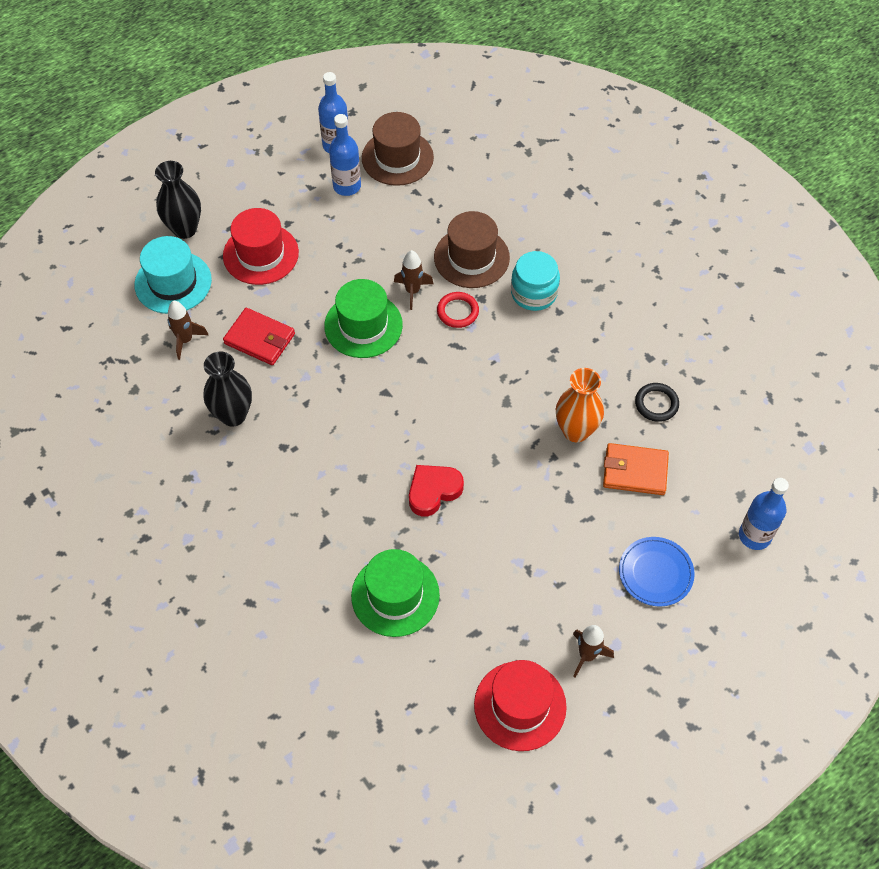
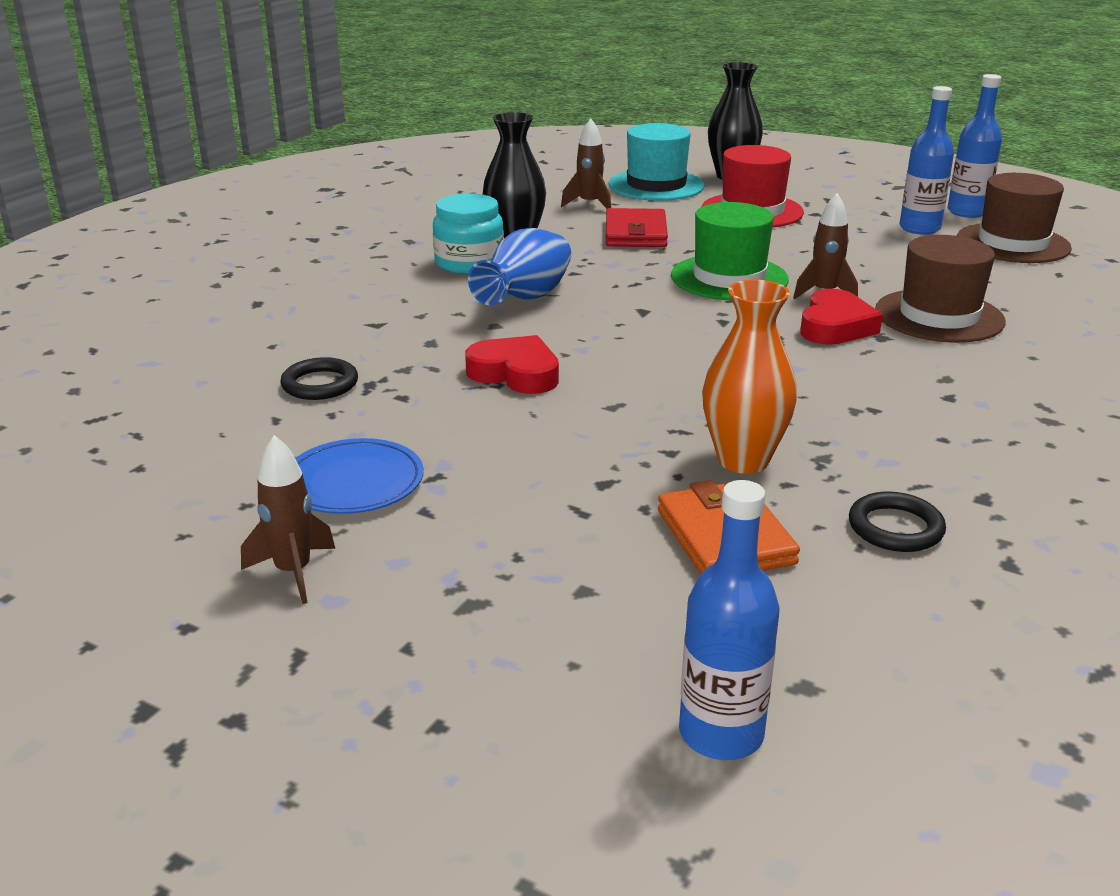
camera: 65 degrees right, 30 degrees down
(332, 446) = (525, 298): none -> blue vase
(395, 595) = (320, 384): green hat -> black ring
(457, 311) = (835, 326): red ring -> red heart
(520, 705) = (164, 526): red hat -> none
(534, 293) = (951, 371): turquoise jar -> turquoise jar (469, 263)
(655, 573) = (522, 612): blue plate -> blue plate (353, 482)

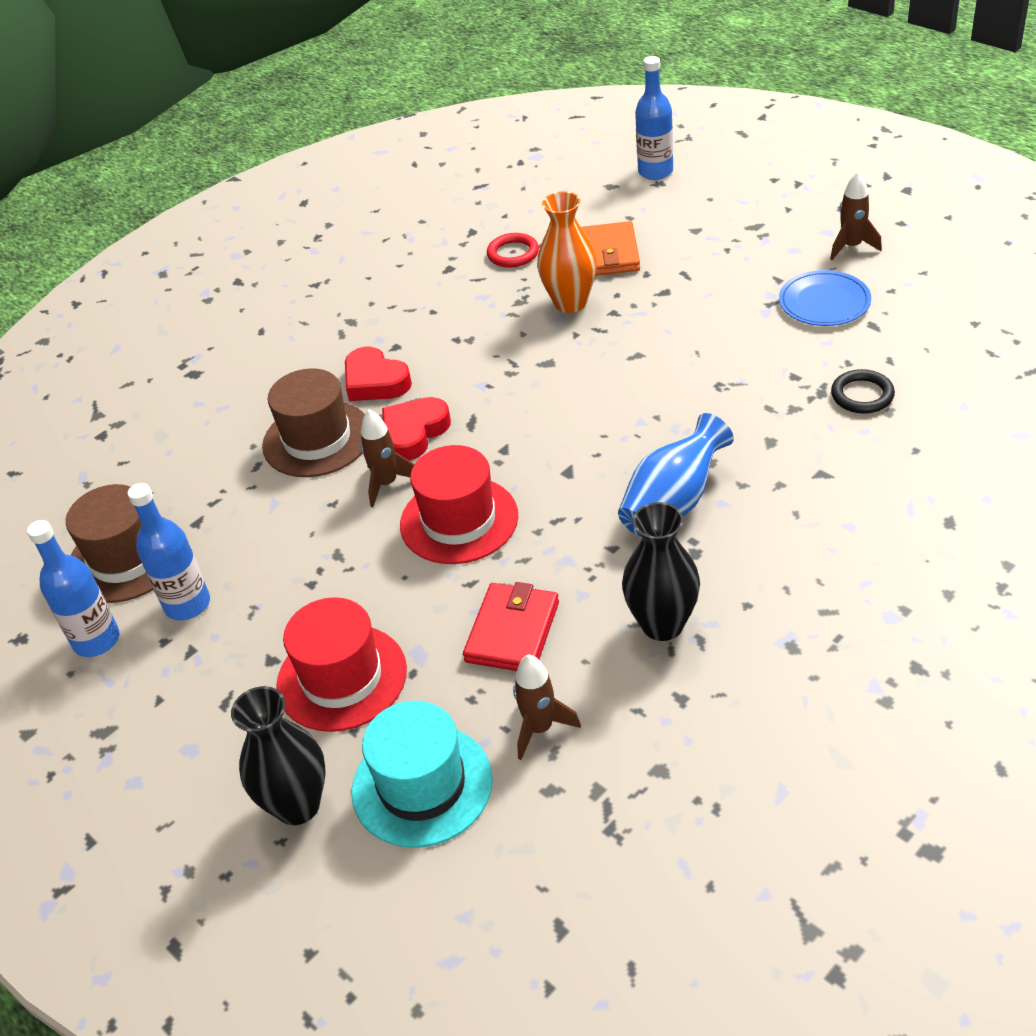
camera: 160 degrees left, 15 degrees up
(469, 263) = (722, 581): turquoise jar -> none
(515, 373) = (702, 395): red heart -> red heart (375, 381)
(729, 278) = (459, 520): green hat -> red hat
(895, 528) = (513, 254): black ring -> red ring

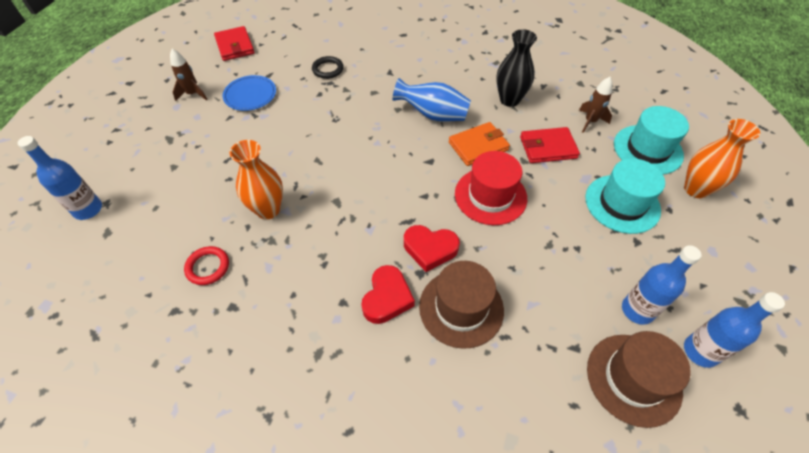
camera: 120 degrees left, 10 degrees up
(297, 805) = (696, 189): black vase -> orange vase
(342, 677) = (622, 203): red hat -> turquoise hat
(387, 484) = (481, 244): brown rocket -> none
(609, 253) = (205, 206): orange wallet -> orange wallet (478, 146)
(977, 293) = (235, 46): none -> red wallet

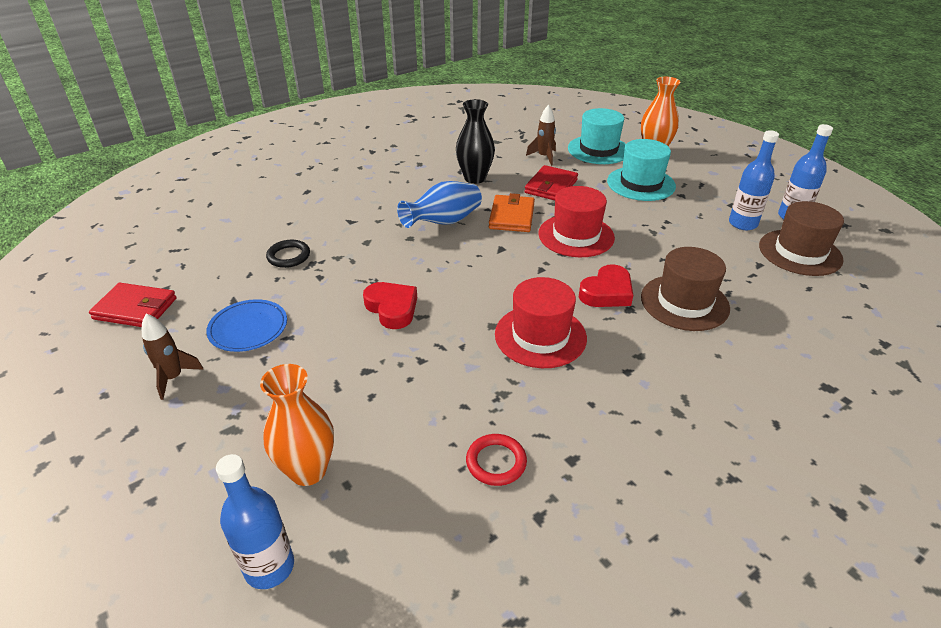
camera: 55 degrees left, 15 degrees down
(268, 209) = (455, 380): orange vase -> orange vase (308, 470)
(344, 232) = (540, 336): none -> red hat
(387, 298) = (643, 340): red heart -> red heart (392, 308)

